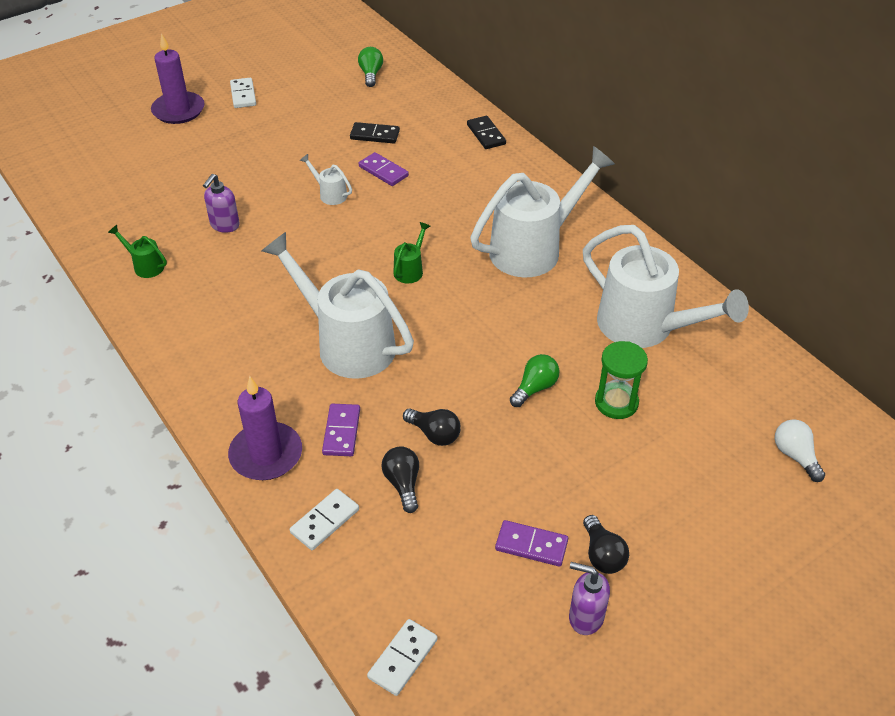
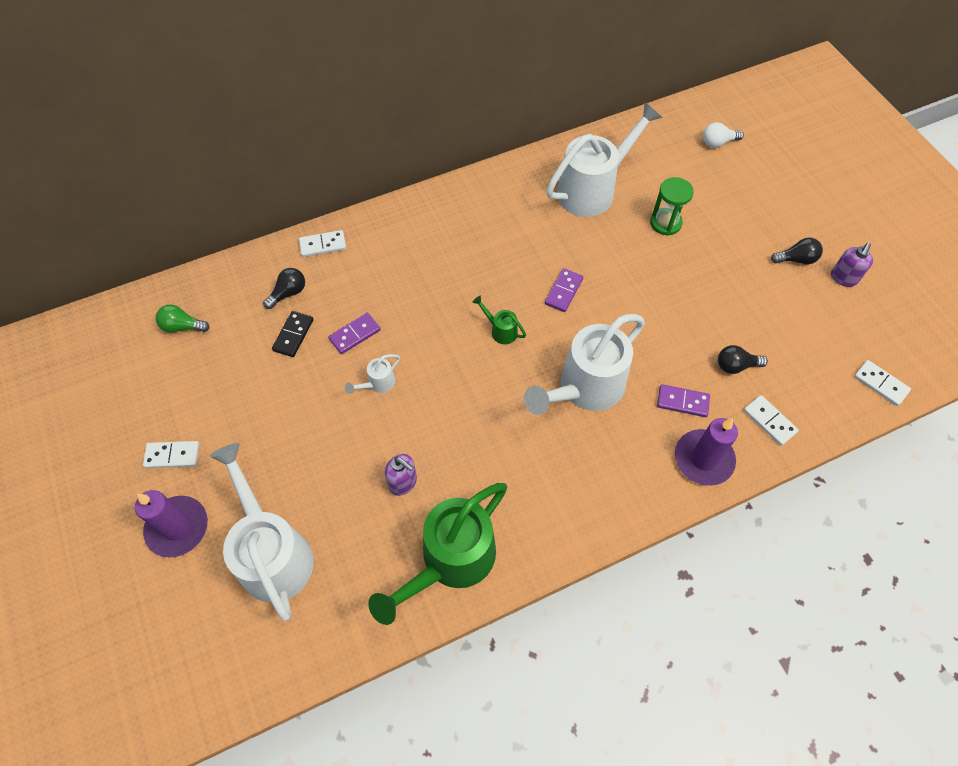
camera: 80 degrees left, 15 degrees up
(145, 266) = (450, 561): green watering can -> green watering can, size x2.42
(434, 434) = (688, 339): black light bulb -> black light bulb (288, 293)
(486, 134) = (323, 245): black domino -> white domino
(531, 545) = (789, 296): purple domino -> purple domino (563, 291)
(534, 248) = (491, 239): white watering can -> white watering can (272, 553)
(535, 388) = (647, 268): green light bulb -> none

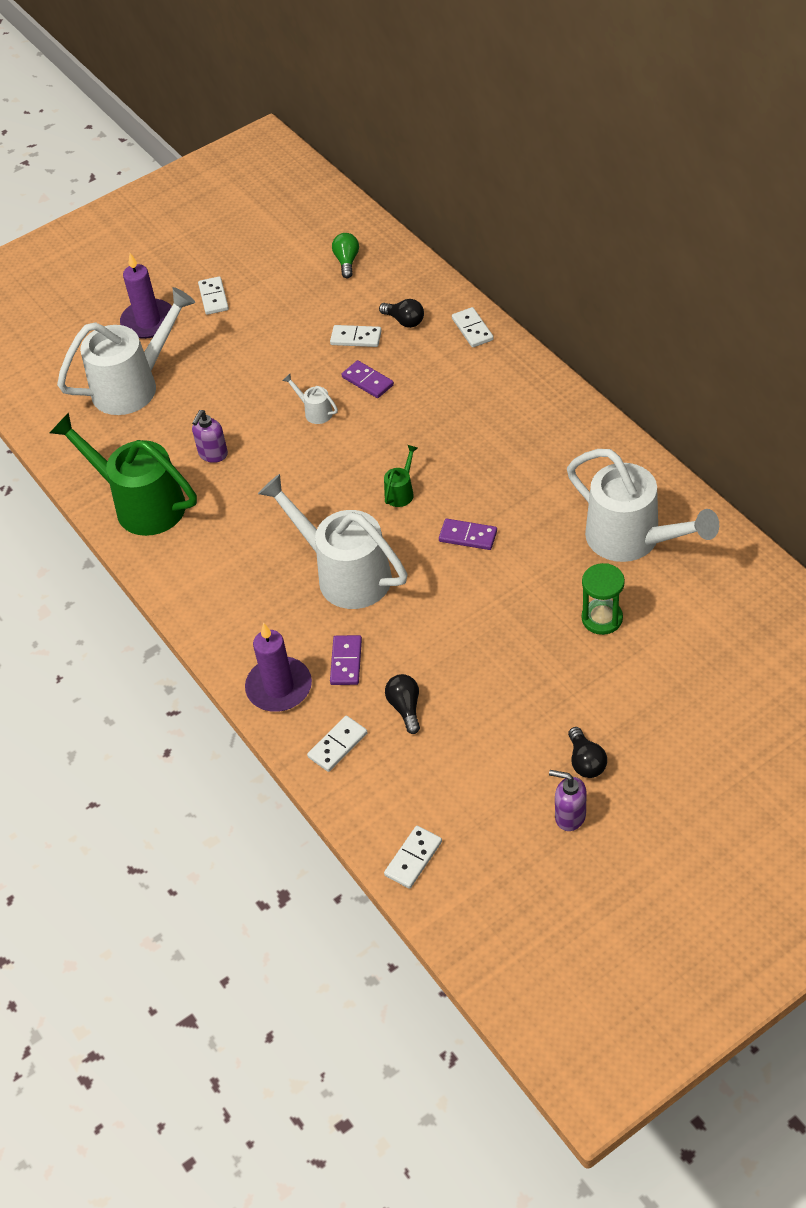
camera: 85 degrees right, 10 degrees down
(293, 335) = (356, 338): black domino -> white domino
(718, 142) = (767, 661): white light bulb -> none

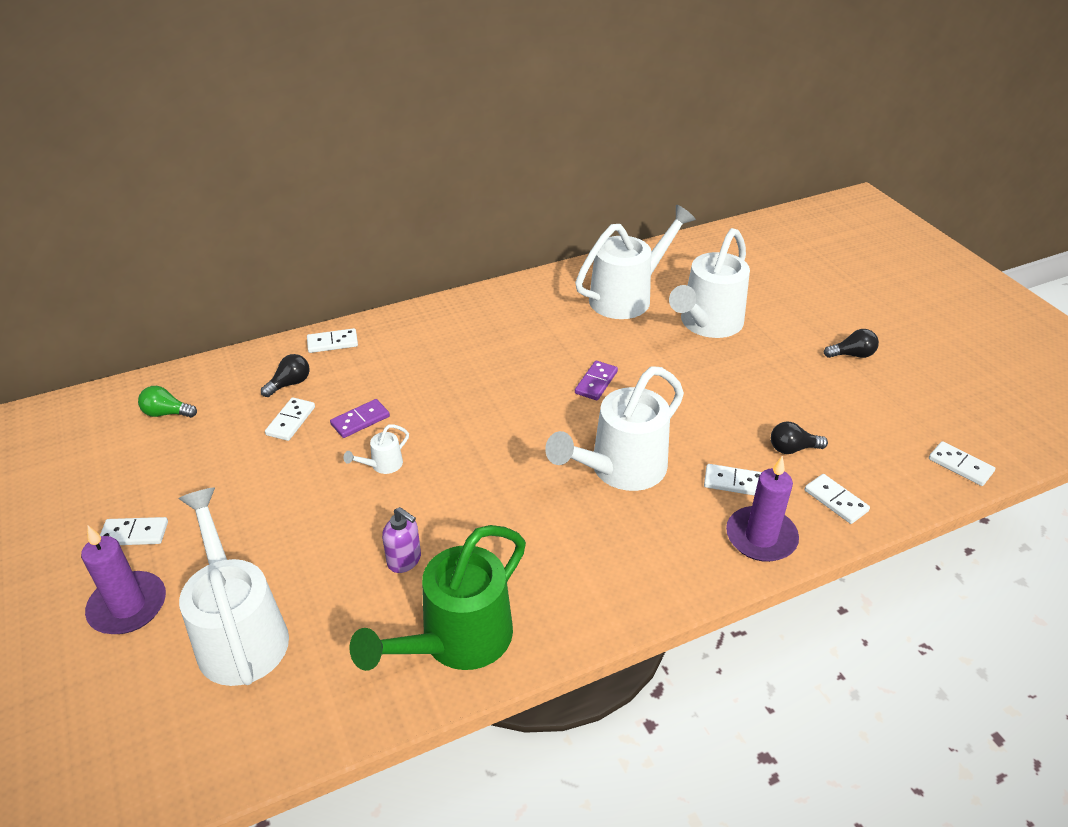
camera: 85 degrees left, 10 degrees down
(346, 662) = (733, 482): purple domino -> white domino
(401, 492) = (525, 417): green watering can -> none
(569, 816) = (906, 371): purple soap dispenser -> none
(602, 618) = (707, 324): green hourglass -> white watering can

